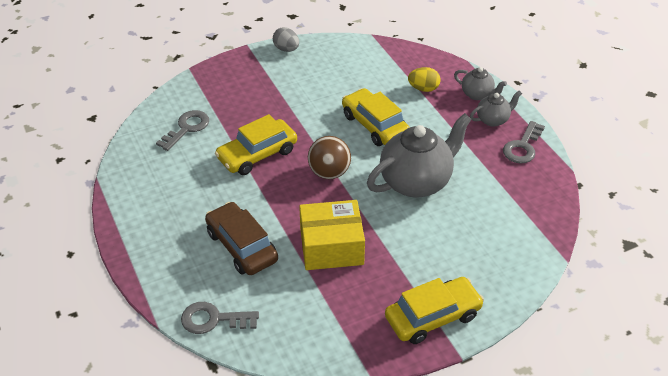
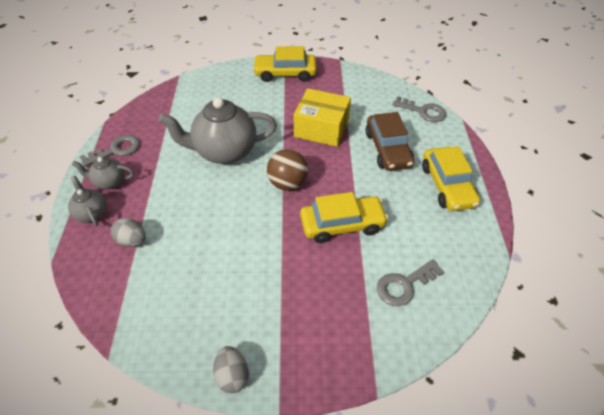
camera: 155 degrees left, 5 degrees up
(375, 125) = (214, 216): yellow car -> yellow car (447, 185)
(423, 89) = (132, 241): yellow egg -> grey egg

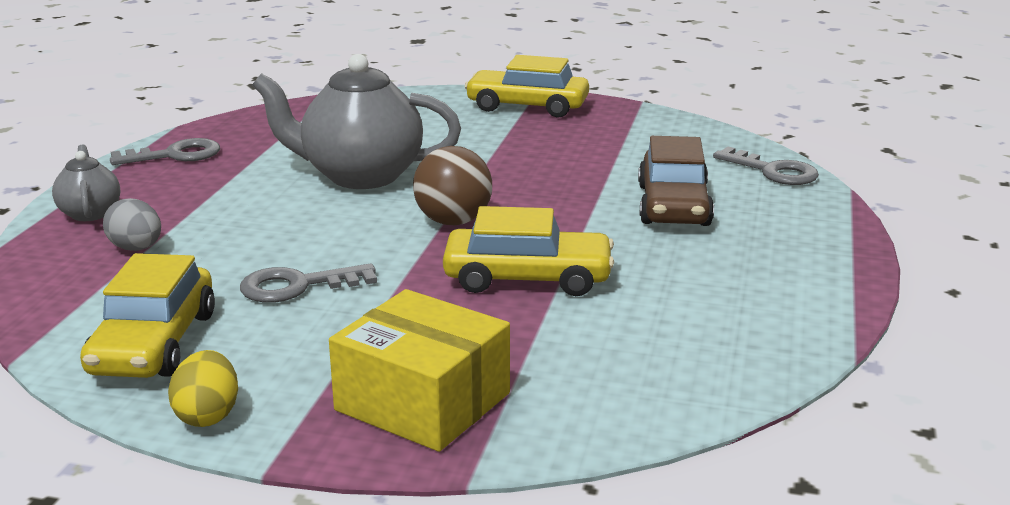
camera: 15 degrees right, 25 degrees down
(109, 182) = (141, 185): grey teapot -> none
(232, 375) = (207, 415): grey egg -> yellow egg
(321, 128) = (557, 170): yellow box -> yellow box (422, 402)
(404, 285) = (607, 362): grey key -> grey key (297, 286)
(447, 185) = (770, 259): yellow car -> yellow car (153, 343)

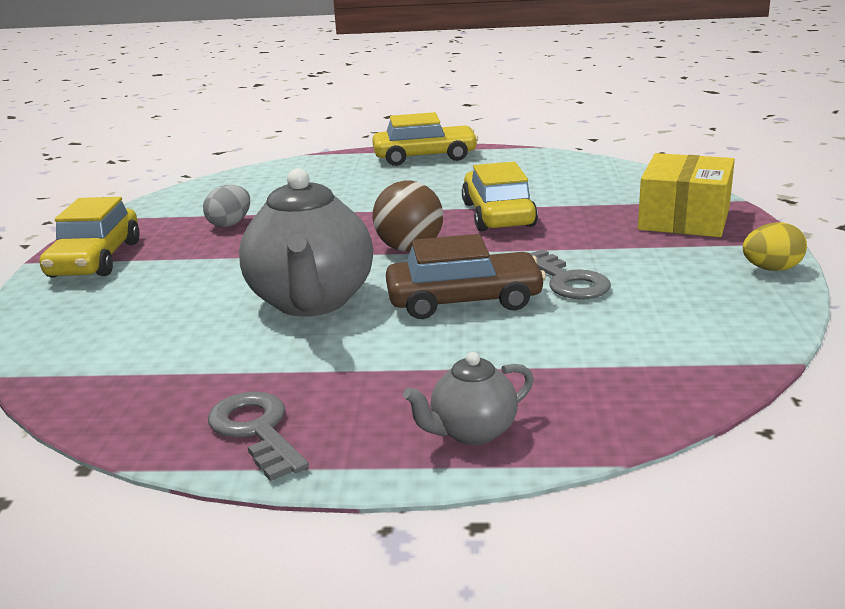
camera: 100 degrees left, 0 degrees up
(136, 248) = (547, 371): grey egg -> grey egg (230, 224)
(153, 343) = (707, 311): yellow car -> yellow car (425, 157)
(673, 205) = (349, 190): brown car -> brown car (464, 300)
(773, 171) = (274, 171): grey key -> none

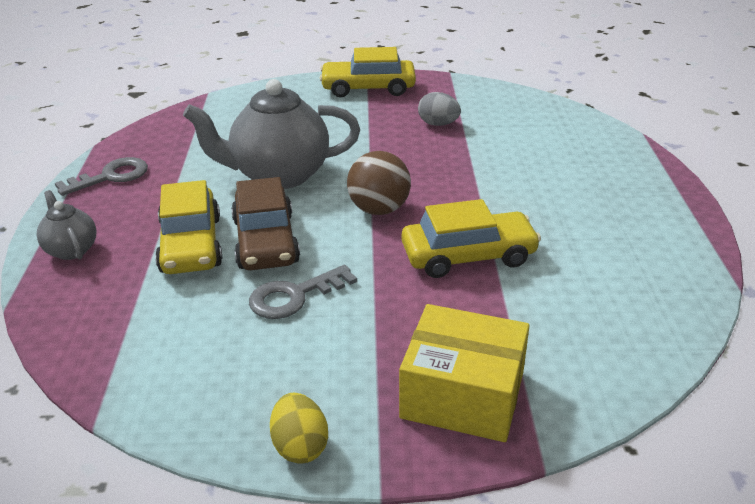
camera: 85 degrees right, 10 degrees up
(425, 157) = (657, 203): yellow car -> yellow car (191, 244)

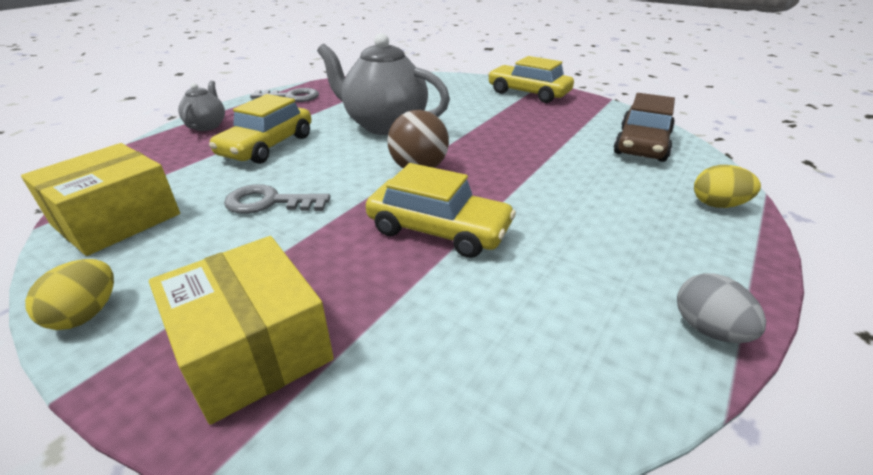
camera: 35 degrees right, 0 degrees up
(171, 378) = (117, 219): none -> yellow box
(265, 241) = (311, 160): brown car -> brown car (642, 144)
(438, 124) = (552, 128): grey egg -> grey egg (708, 329)
(624, 155) = (717, 205): none -> yellow egg

